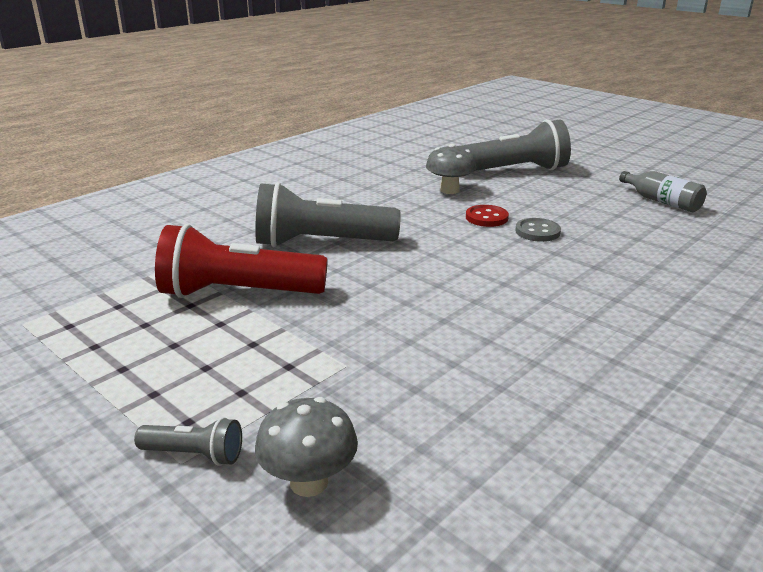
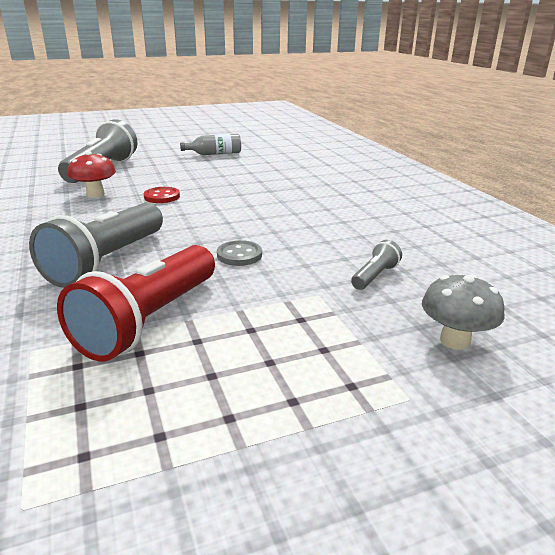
camera: 65 degrees left, 0 degrees up
(194, 454) = (402, 389): grey flashlight -> grey flashlight (374, 276)
(449, 190) = (95, 194): grey mushroom -> red mushroom
(537, 232) = (205, 190): grey button -> grey button (239, 255)

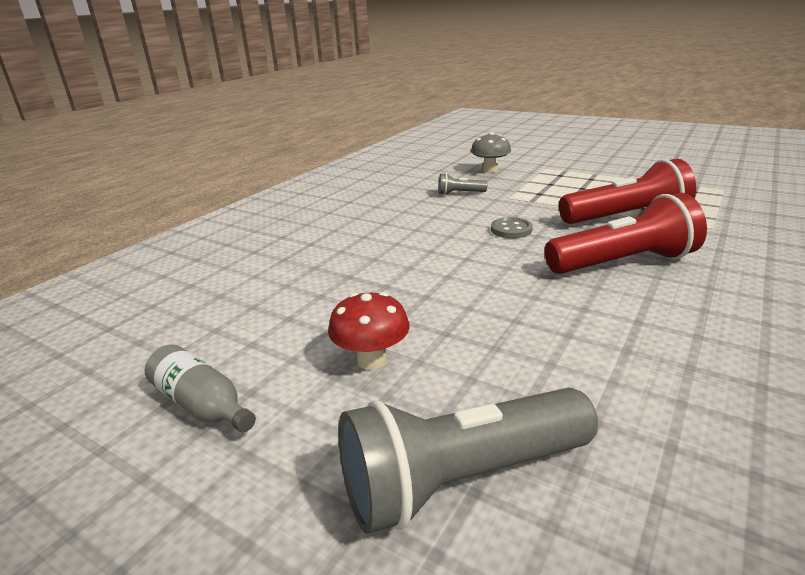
camera: 125 degrees left, 0 degrees up
(95, 194) = (553, 379): red mushroom -> red mushroom (372, 360)
(107, 261) = (623, 263): grey flashlight -> red flashlight
(162, 197) = (471, 324): red button -> none

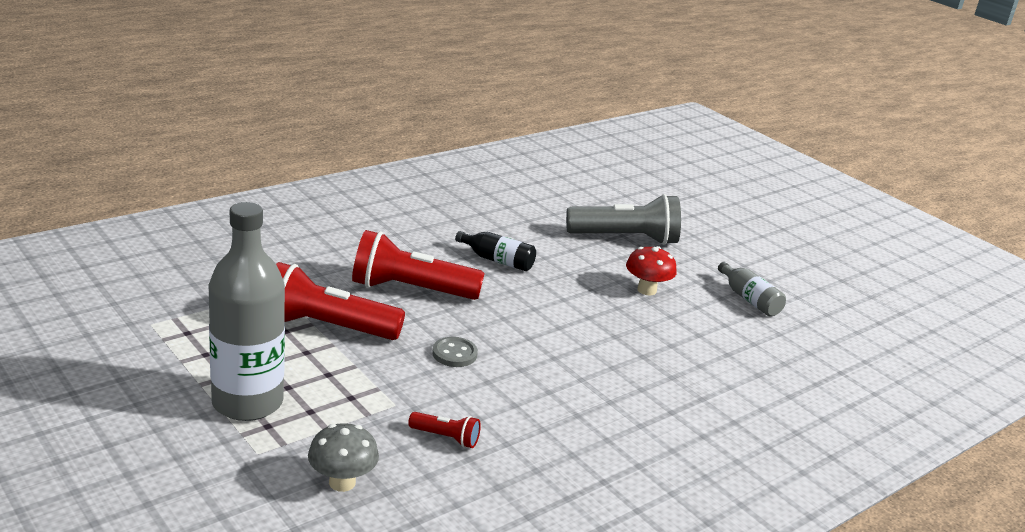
camera: 165 degrees left, 0 degrees up
(460, 193) = (446, 438): grey flashlight -> red flashlight
(588, 178) = (247, 402): none -> grey bottle
(598, 331) = (497, 260): none -> black bottle

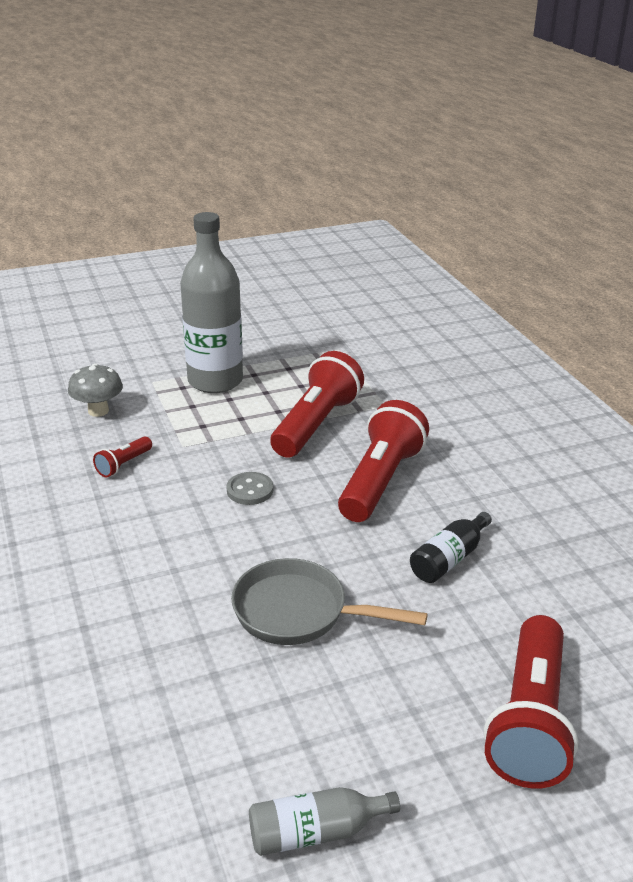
camera: 110 degrees right, 5 degrees up
(591, 317) = (298, 612): none -> grey pan
(625, 238) = (530, 720): grey flashlight -> red flashlight
(646, 290) = (360, 694): red mushroom -> none

